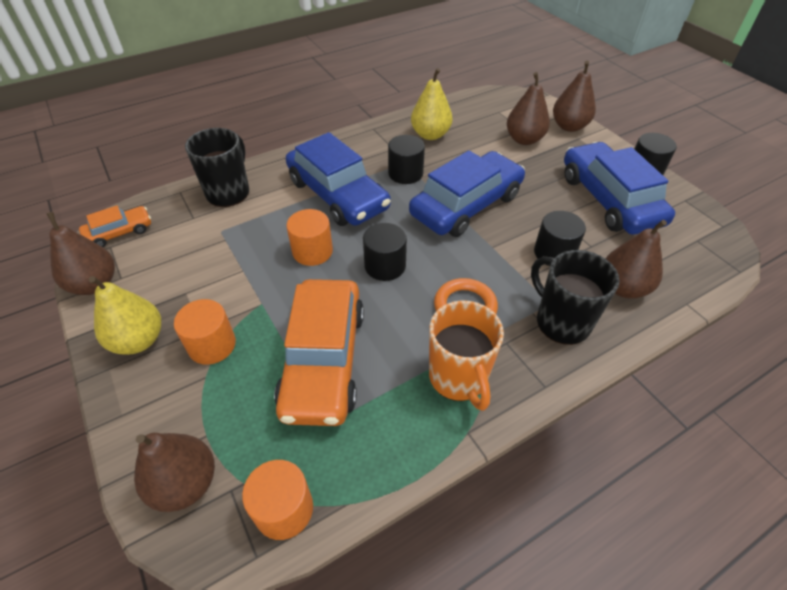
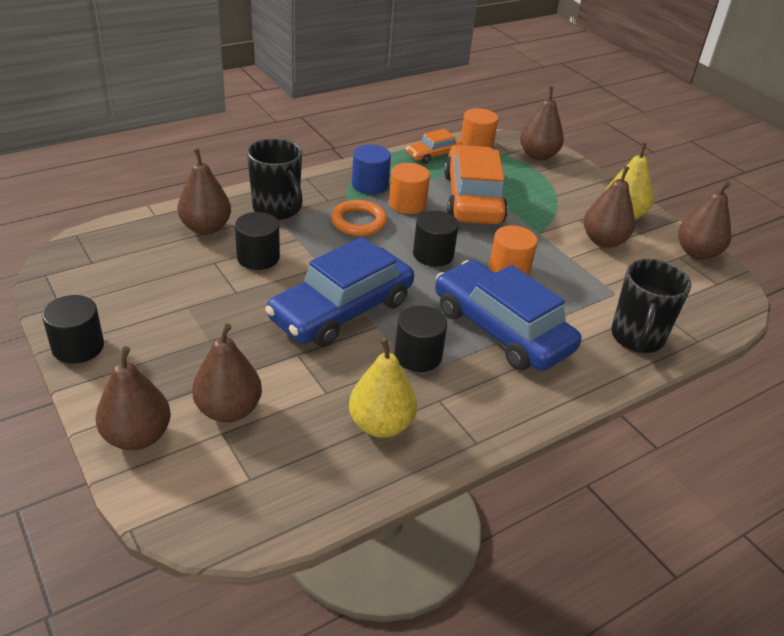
camera: 175 degrees right, 10 degrees down
(119, 232) = (721, 296): orange car -> orange car (433, 155)
(191, 295) = (603, 241): none -> brown pear
(212, 345) = (563, 210): orange cylinder -> orange cylinder (407, 204)
(458, 378) = (370, 184): orange mug -> blue cylinder
(609, 199) = (158, 310): blue car -> none

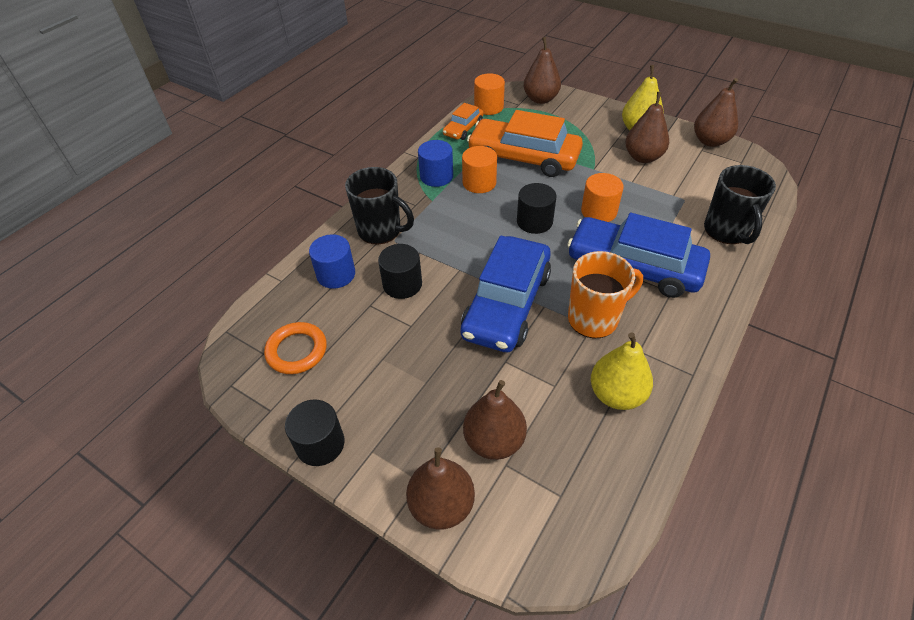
camera: 20 degrees left, 10 degrees up
(206, 228) = (336, 274): brown pear -> blue cylinder
(358, 222) = (455, 215): orange ring -> orange ring (297, 351)
(418, 355) = (594, 319): black cylinder -> orange mug
(473, 198) = (523, 157): orange car -> orange car turned 45 degrees counterclockwise

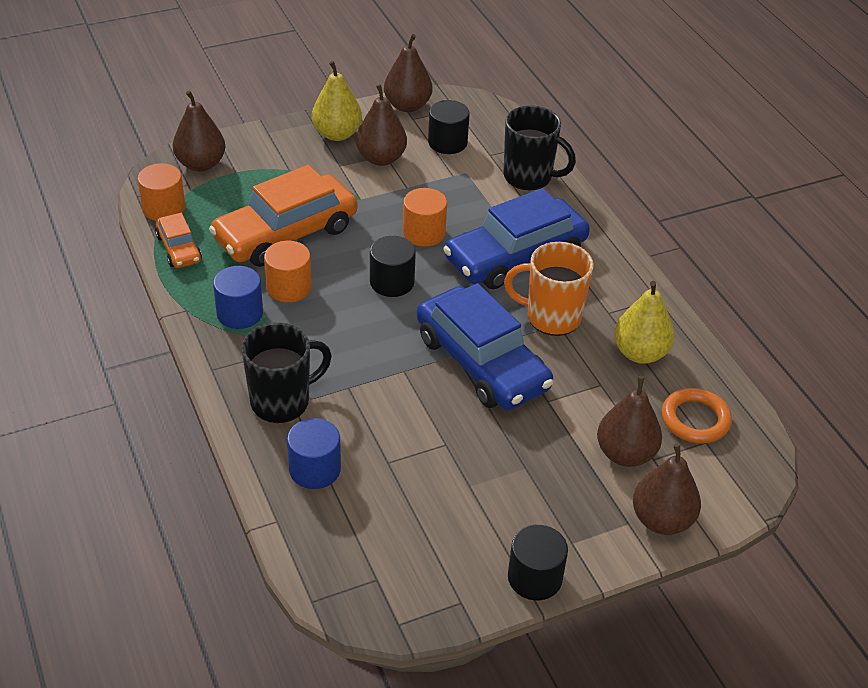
camera: 60 degrees left, 5 degrees down
(297, 351) = (399, 549): orange ring -> orange ring (695, 419)
(402, 284) = (383, 423): black cylinder -> black cylinder (447, 142)
(594, 319) = (551, 317): orange mug -> orange mug turned 90 degrees counterclockwise

